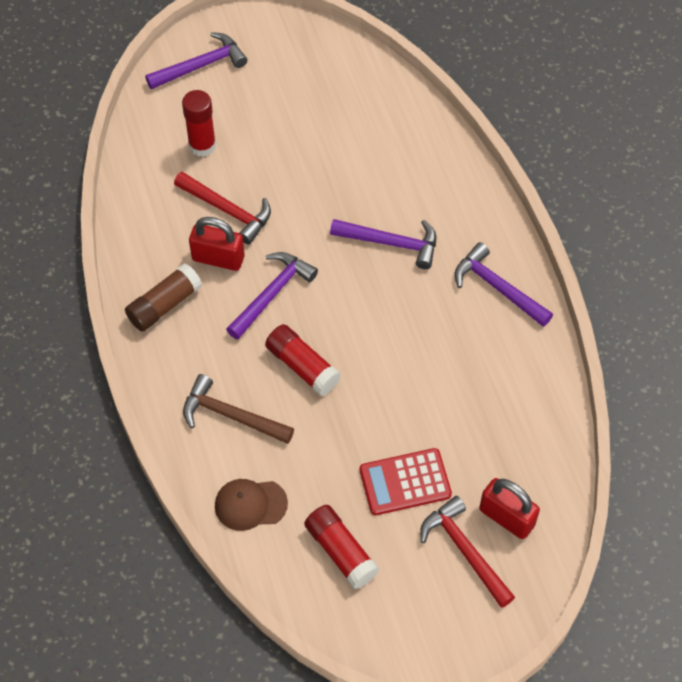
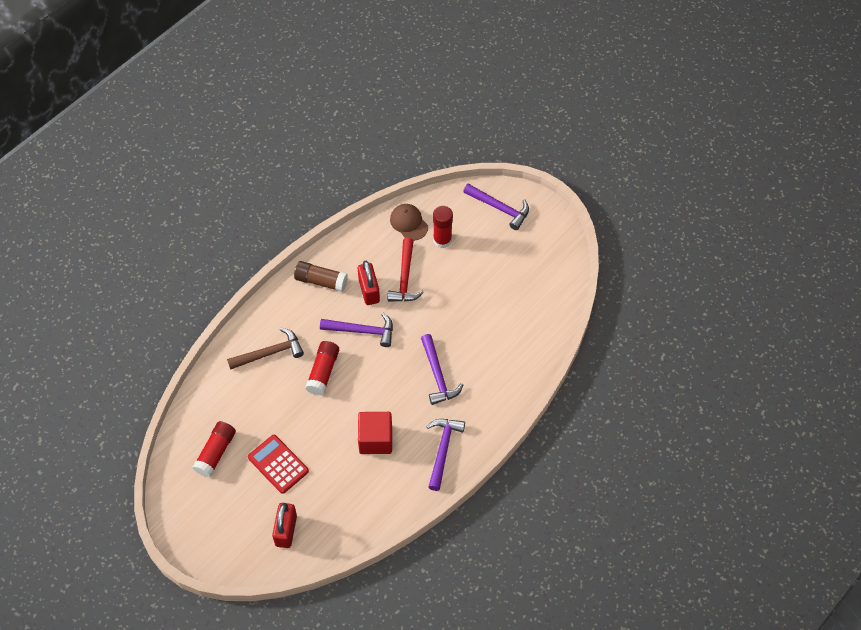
camera: 60 degrees right, 0 degrees up
(231, 416) = (269, 353): brown hammer -> brown hammer turned 75 degrees clockwise
(250, 504) = (219, 392): brown cap -> brown cap (409, 223)
(438, 353) = (375, 439): none -> red cube
(465, 551) = (251, 518): red hammer -> none

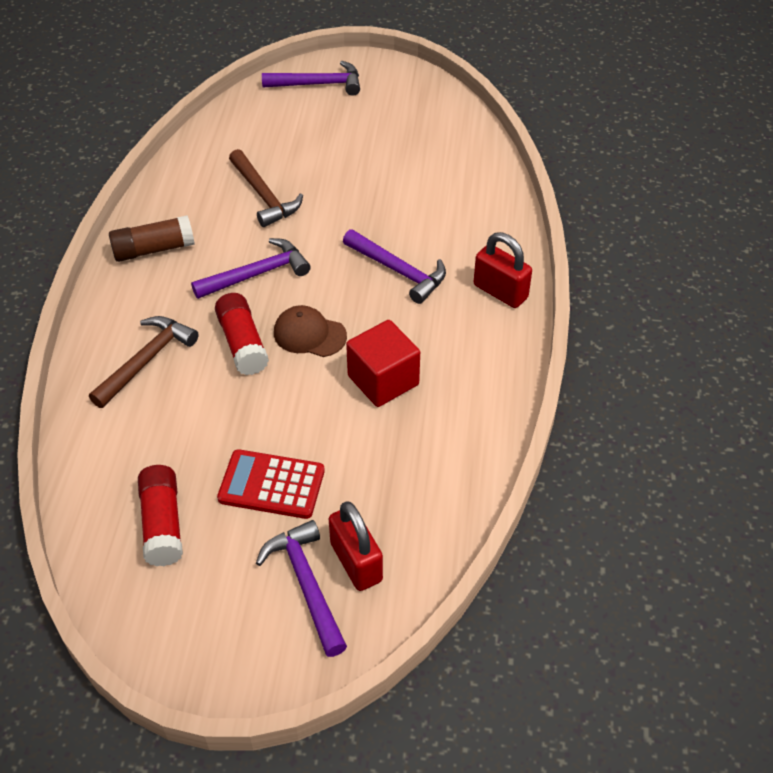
camera: 35 degrees left, 10 degrees down
(369, 291) = (228, 229): red padlock -> red padlock (500, 291)
(405, 277) = (264, 196): red hammer -> brown hammer
(409, 223) = (220, 143): brown cap -> brown cap (309, 334)
(442, 240) = (277, 141): red glue stick -> none
(442, 450) = (481, 345): purple hammer -> purple hammer (306, 585)

